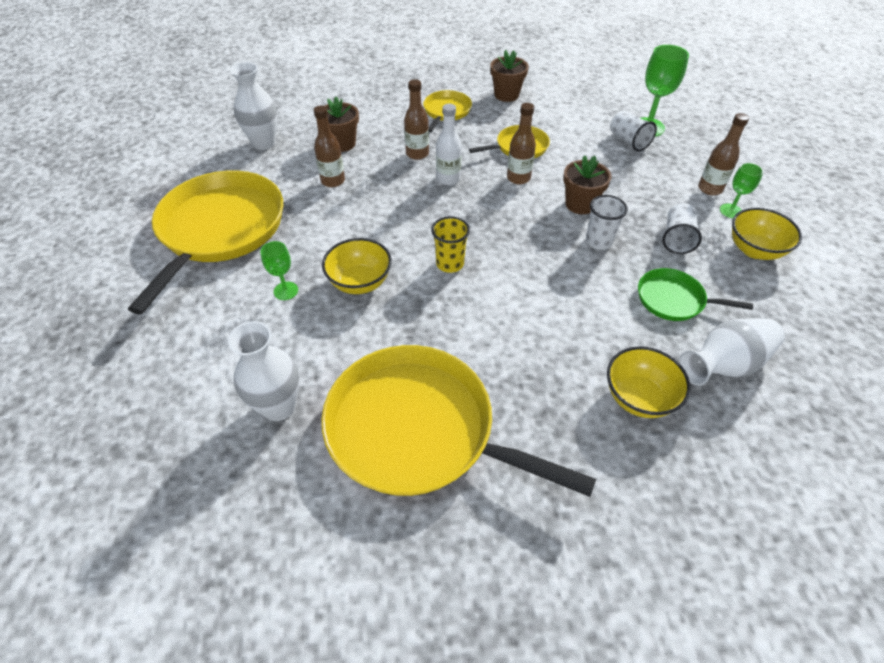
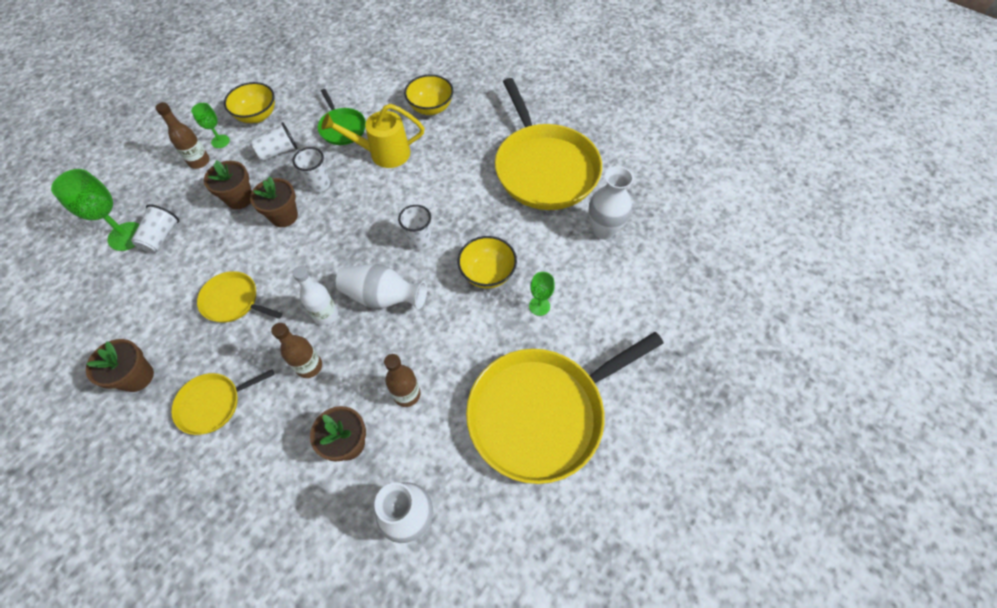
camera: 135 degrees left, 10 degrees up
(450, 264) = (420, 241): yellow cup -> white cup
(518, 178) = (282, 271): brown bottle -> none
(597, 308) = (383, 153): none -> yellow watering can
(631, 191) = (239, 198): none -> brown flower pot
(724, 365) = (374, 90): white vase -> white vase (382, 297)

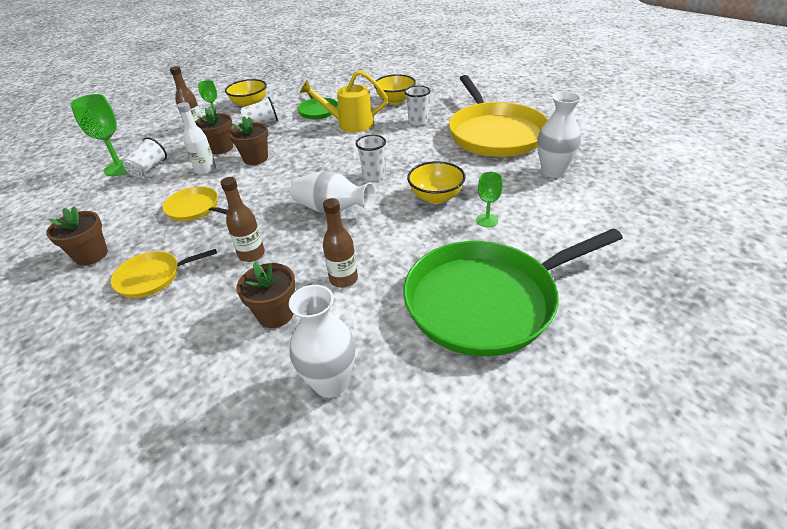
camera: 10 degrees right, 20 degrees down
(319, 184) = (291, 141): white cup -> white cup (418, 121)
(326, 315) = (276, 220): white bottle -> white bottle (206, 170)
(542, 413) = (487, 301): yellow pan -> green pan

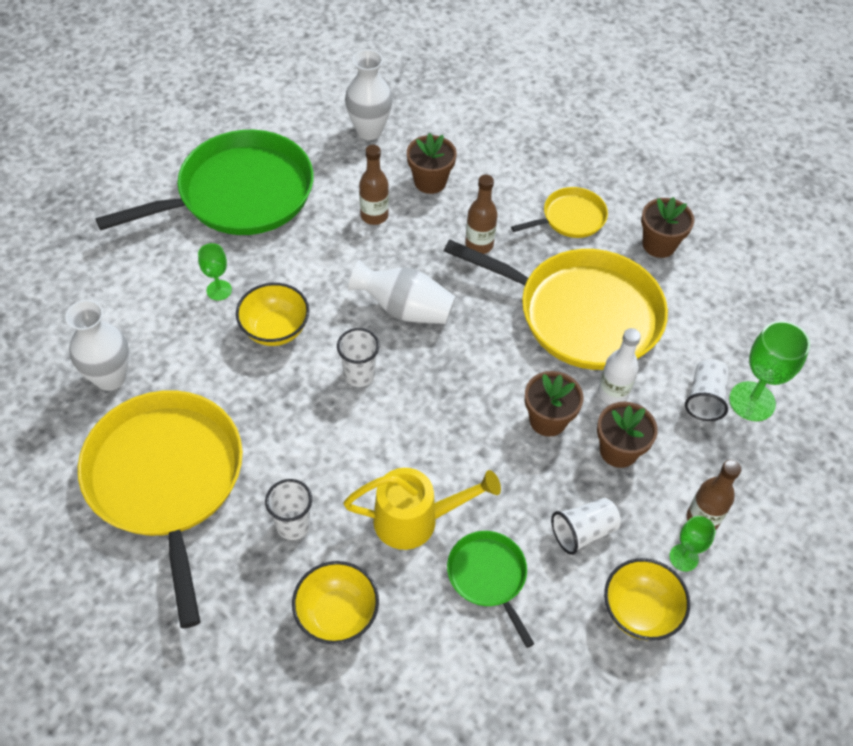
camera: 170 degrees right, 15 degrees up
(195, 208) = (582, 314): yellow pan -> yellow pan, size x2.11

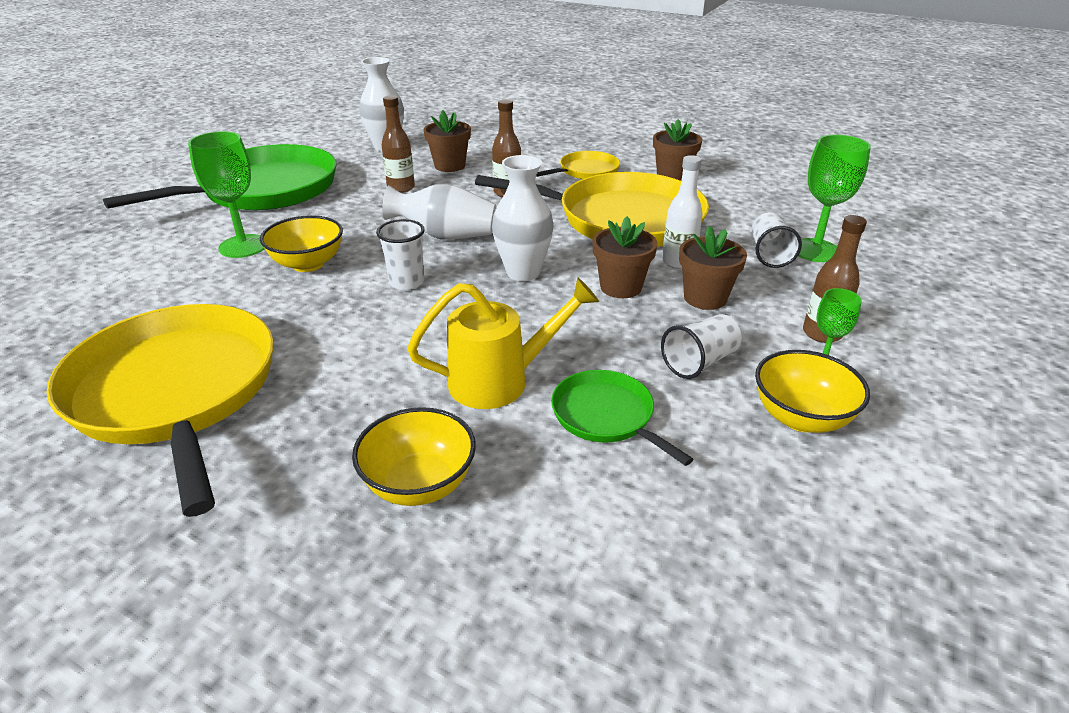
camera: 10 degrees left, 20 degrees down
(110, 378) = (110, 320): white vase -> white vase (523, 273)
(219, 290) = (243, 246): green goblet -> green goblet, size x1.73
(293, 525) = (346, 408): white cup -> none

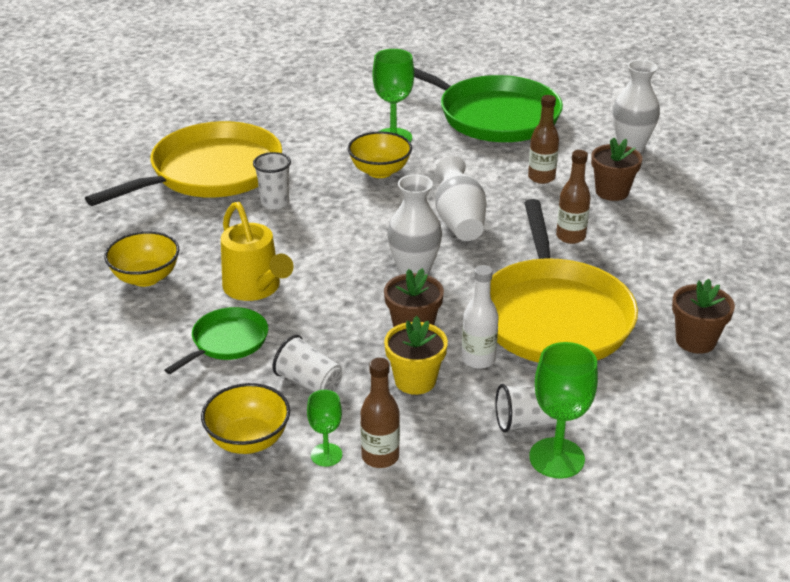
camera: 75 degrees right, 0 degrees up
(406, 282) = (372, 220): white cup -> white cup (274, 202)
(586, 171) = (663, 277): yellow pan -> none
(705, 298) = (415, 380): brown flower pot -> yellow flower pot

